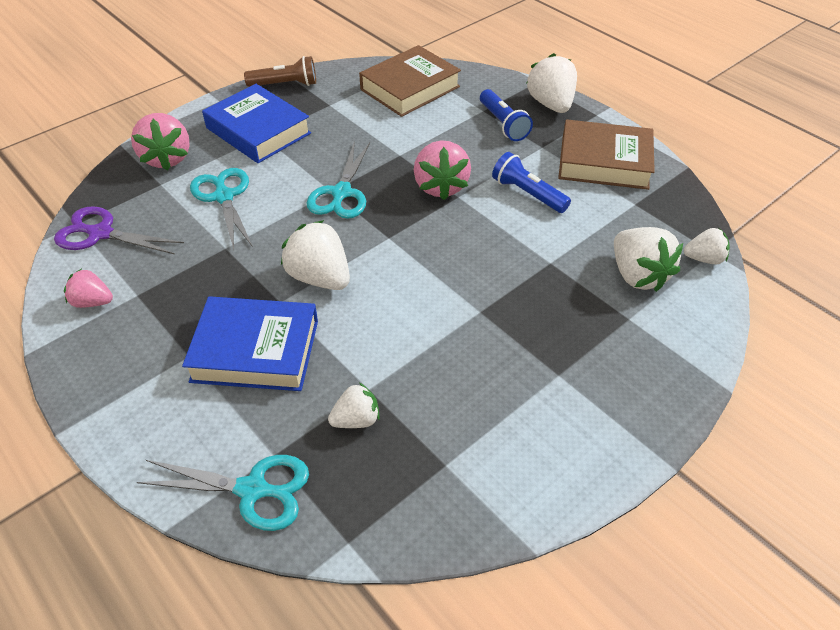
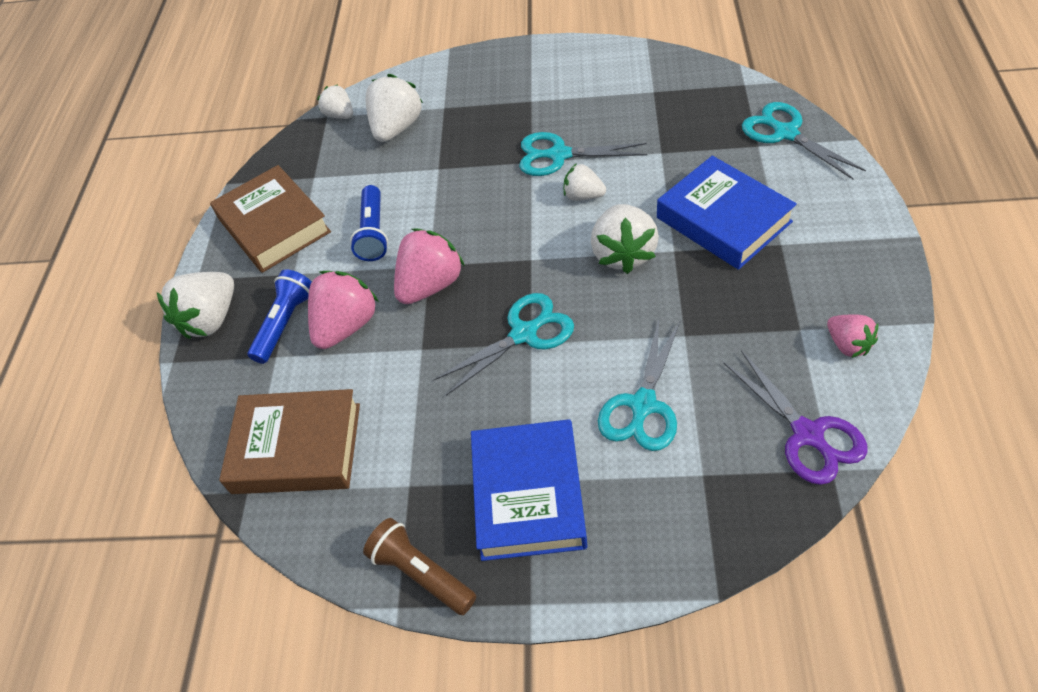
camera: 130 degrees left, 5 degrees up
(167, 158) = (671, 519): pink strawberry -> pink strawberry (346, 326)
(356, 420) = (686, 138): white strawberry -> white strawberry (583, 196)
(462, 331) = (559, 155): none -> turquoise scissors

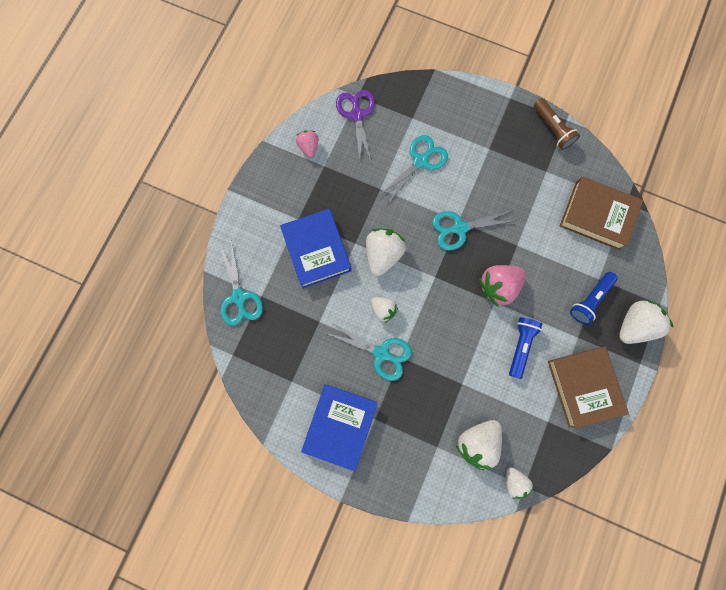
camera: 165 degrees left, 25 degrees up
(346, 326) = (554, 281): pink strawberry -> none
(528, 495) = (492, 142): blue book -> blue book (340, 426)

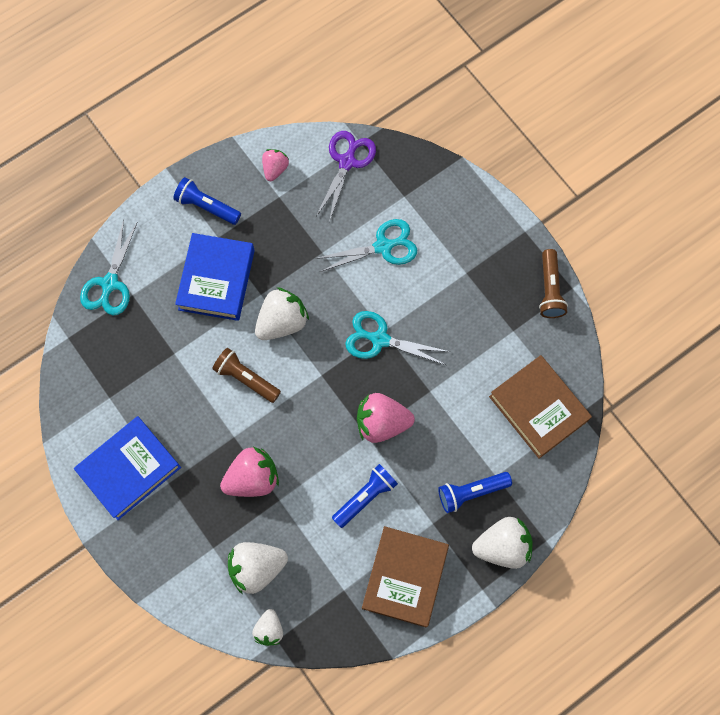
camera: 30 degrees right, 5 degrees down
(276, 201) = (207, 206): none -> blue flashlight
(381, 353) = (216, 421): turquoise scissors -> none
(383, 310) = (246, 378): white strawberry -> brown flashlight
(433, 379) = (252, 478): none -> pink strawberry

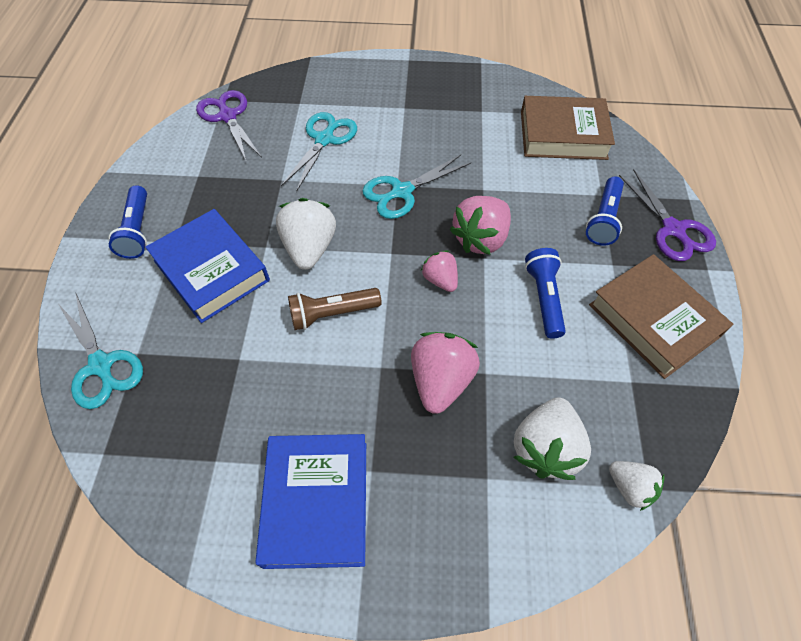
camera: 50 degrees left, 15 degrees down
(207, 206) = (137, 230): blue flashlight -> blue flashlight turned 75 degrees counterclockwise
(275, 169) = (171, 162): pink strawberry -> pink strawberry (440, 280)
(502, 546) = (673, 229): white strawberry -> purple scissors
(549, 289) = (469, 73): brown flashlight -> none

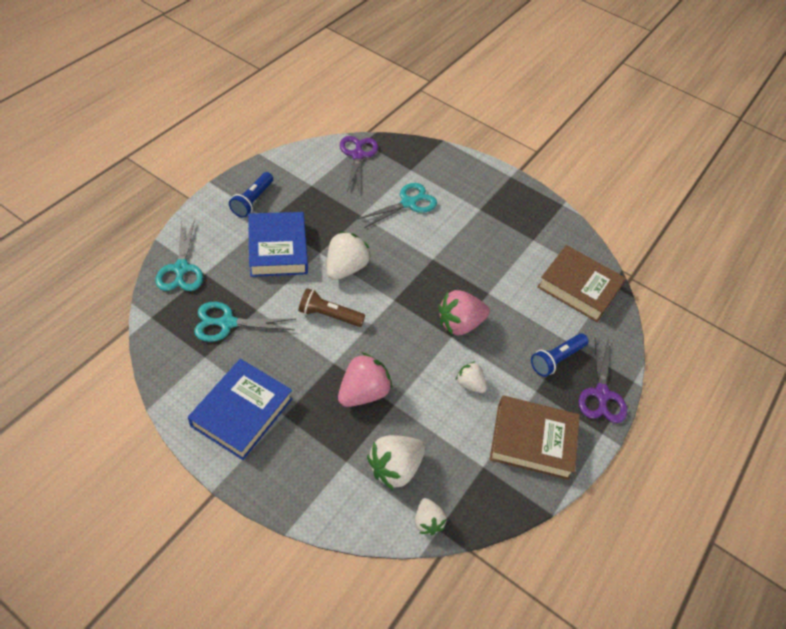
camera: 25 degrees right, 5 degrees down
(402, 192) = (432, 265): turquoise scissors -> turquoise scissors (227, 323)
(440, 280) = (411, 334): pink strawberry -> none
(544, 298) = (469, 384): blue flashlight -> white strawberry
(654, 320) = (532, 441): brown book -> brown book turned 75 degrees counterclockwise

